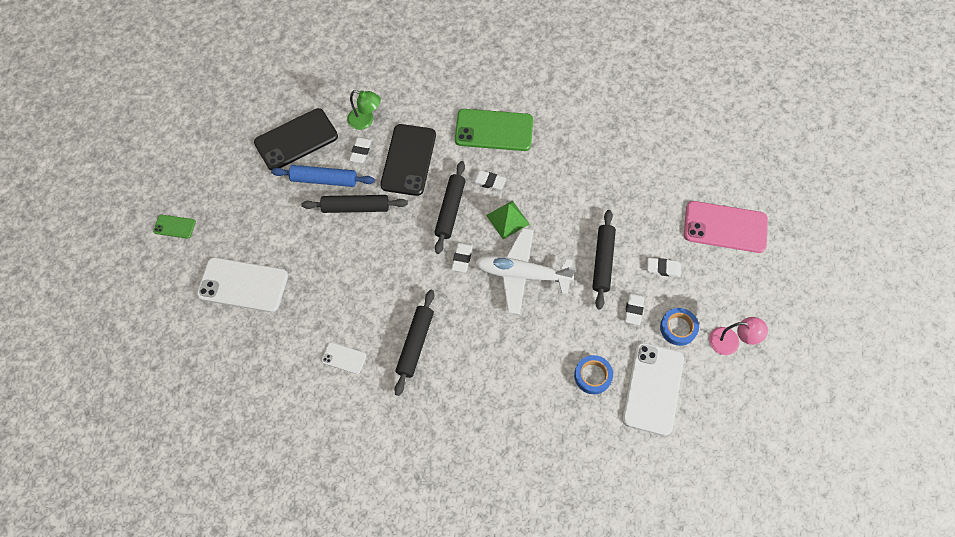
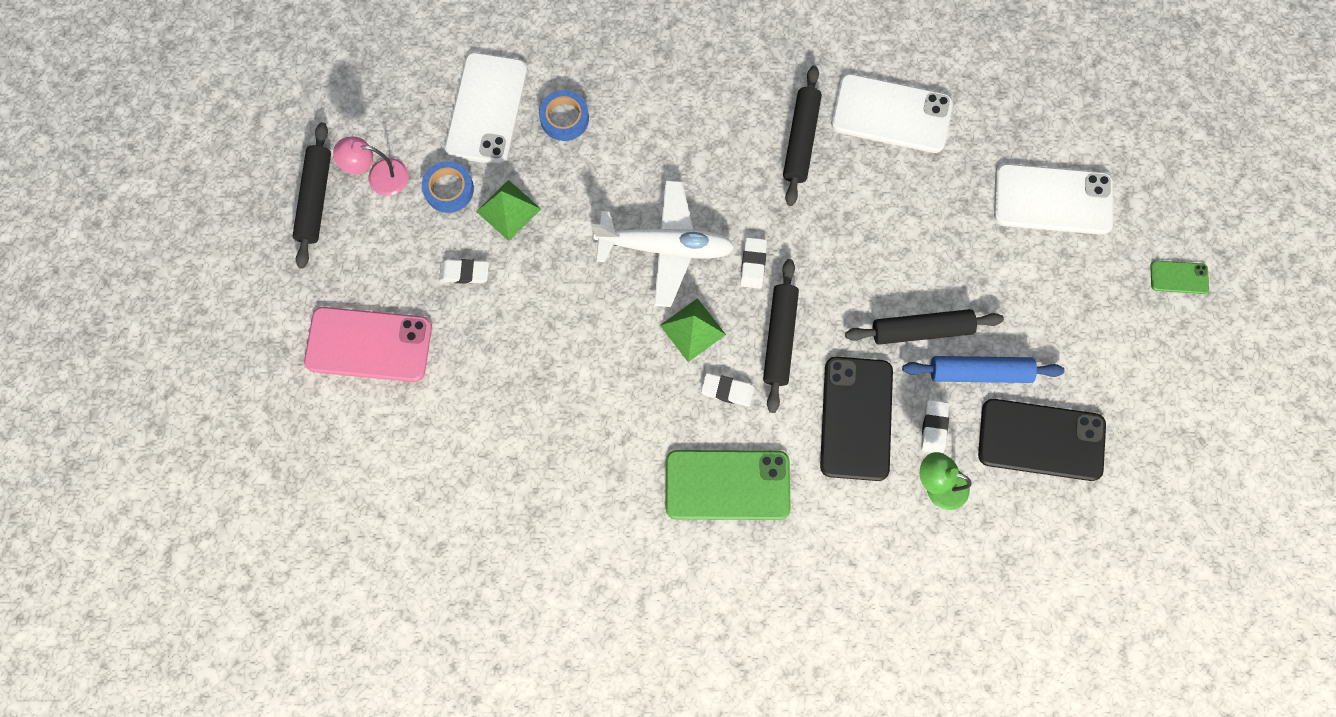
camera: 175 degrees right, 10 degrees up
(296, 139) = (1041, 440): black phone -> black phone turned 45 degrees clockwise
(344, 358) = (891, 114): white phone -> white phone, size x2.10
(603, 261) = (551, 275): black rolling pin -> black rolling pin (315, 199)
(633, 309) = (508, 210): white eraser -> green pyramid

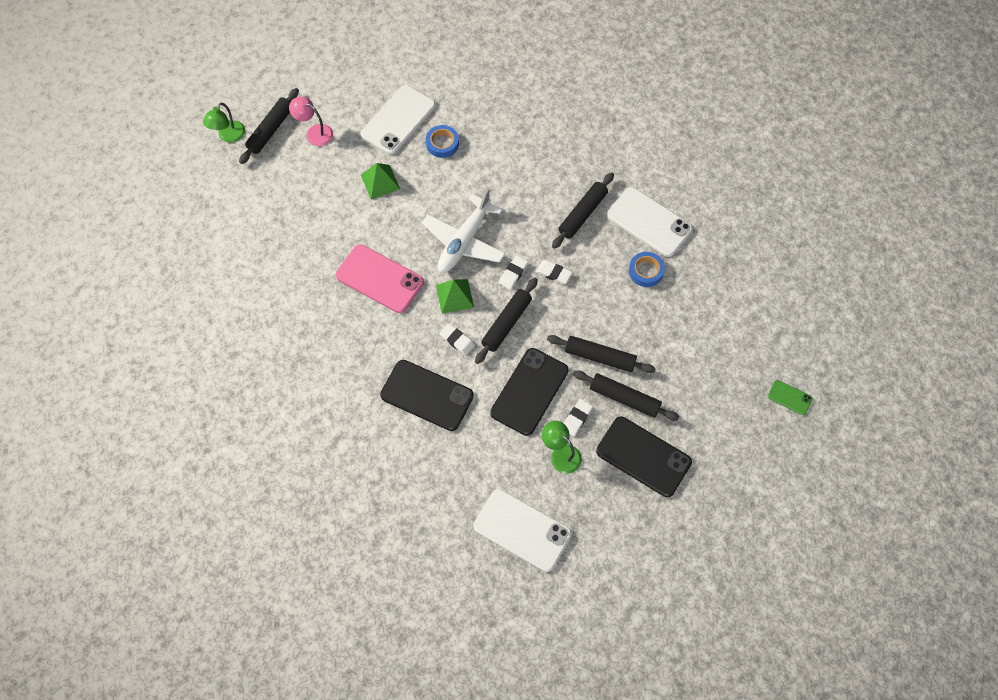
camera: 25 degrees right, 10 degrees down
(260, 234) = (228, 136): none -> green lamp
(369, 345) = (256, 223): pink phone -> pink phone (379, 279)
(449, 189) = (351, 156): blue tape -> blue tape (646, 271)
(464, 272) = (334, 206): white eraser -> white eraser (553, 273)
(666, 247) = (464, 242): white plane -> white plane turned 90 degrees clockwise
(727, 485) = (427, 395): green phone -> black phone
(979, 372) = (624, 398): blue rolling pin -> black rolling pin
(1052, 200) = (728, 315): white phone -> white phone (522, 530)

